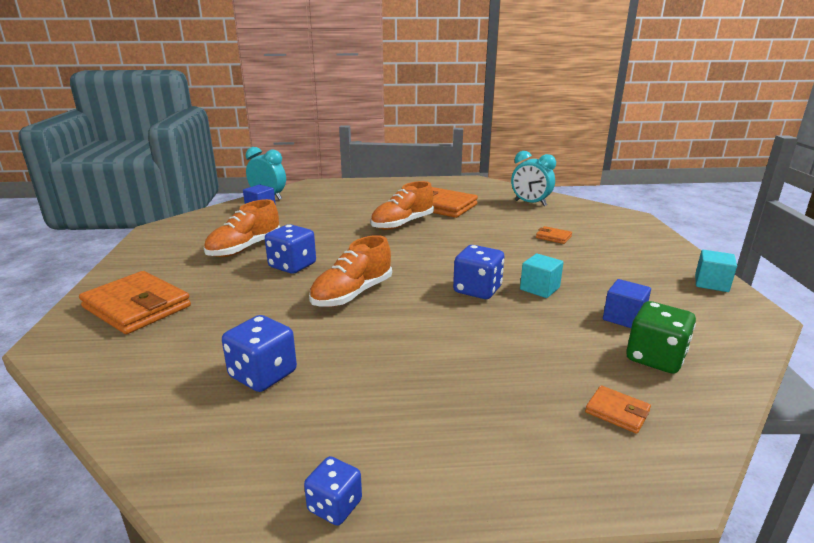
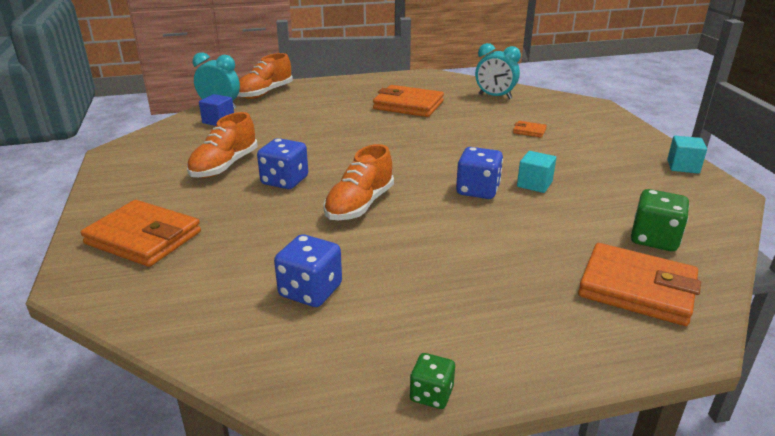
camera: 10 degrees left, 5 degrees up
(335, 506) = (431, 394): blue dice -> green dice
(402, 224) = (377, 127): orange shoe -> orange shoe (265, 93)
(617, 412) = (637, 289): orange wallet -> orange wallet, size x2.24
(623, 318) = (617, 205): blue cube -> none

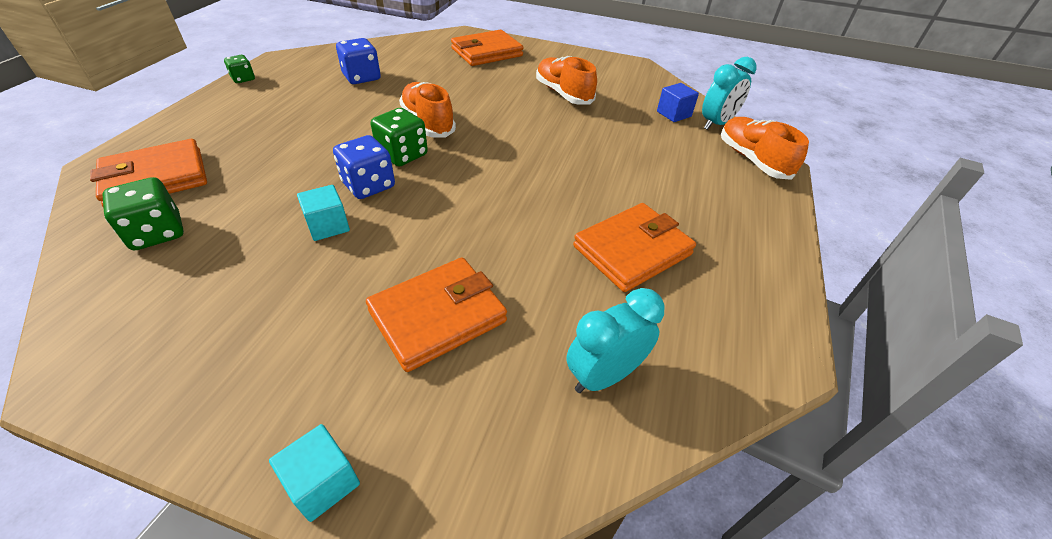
camera: 120 degrees right, 15 degrees up
(284, 181) = (507, 108): blue dice -> none
(423, 195) = (402, 155): none -> green dice
(529, 131) = (438, 316): orange wallet -> orange wallet, size x2.24
(683, 166) = (155, 403): turquoise cube -> turquoise cube (323, 482)

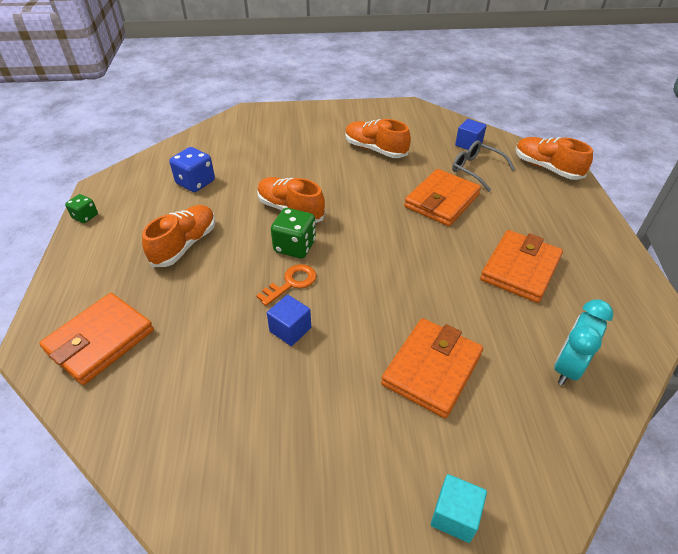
camera: 20 degrees left, 0 degrees up
(157, 233) = (153, 388): green dice -> none
(303, 124) = (185, 245): none -> orange shoe
(328, 226) = (290, 329): turquoise cube -> blue cube
(368, 185) = (291, 283): blue dice -> orange key
(486, 52) = (282, 126): orange wallet -> orange wallet (441, 201)
(662, 139) = (476, 170): none -> grey glasses
(716, 124) = (503, 144): turquoise clock -> none

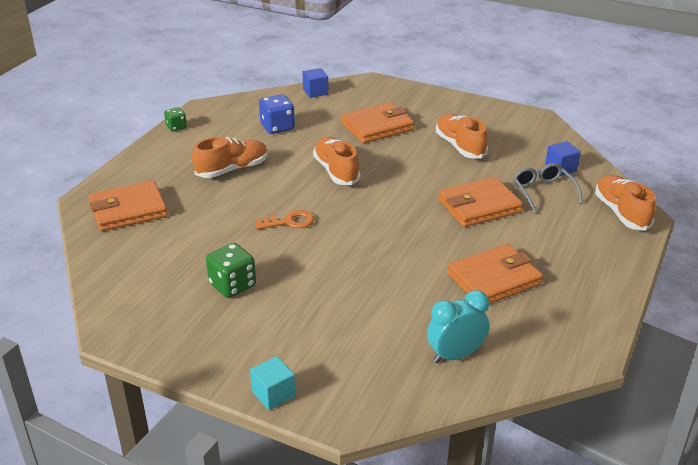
camera: 30 degrees right, 10 degrees down
(290, 329) = (261, 251): blue cube -> blue cube (315, 92)
(295, 246) = (315, 198): green dice -> green dice (232, 285)
(432, 369) = (343, 314): orange wallet -> orange wallet (377, 127)

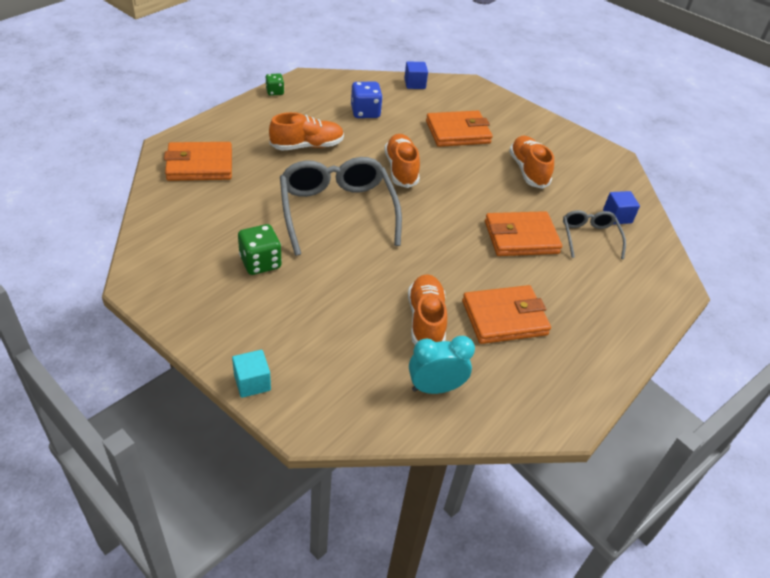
camera: 10 degrees right, 10 degrees up
(289, 222) = (337, 211): orange key -> grey glasses
(621, 213) = (658, 278): orange shoe -> orange shoe (425, 320)

